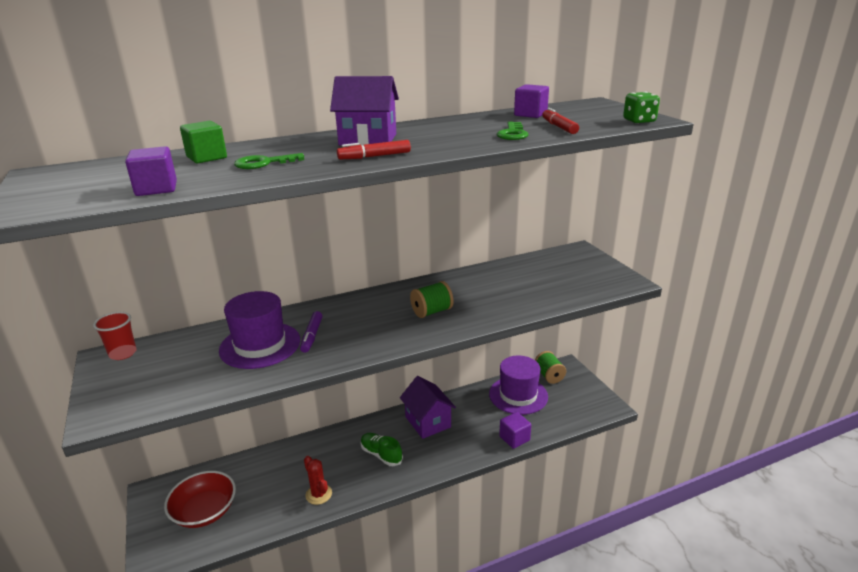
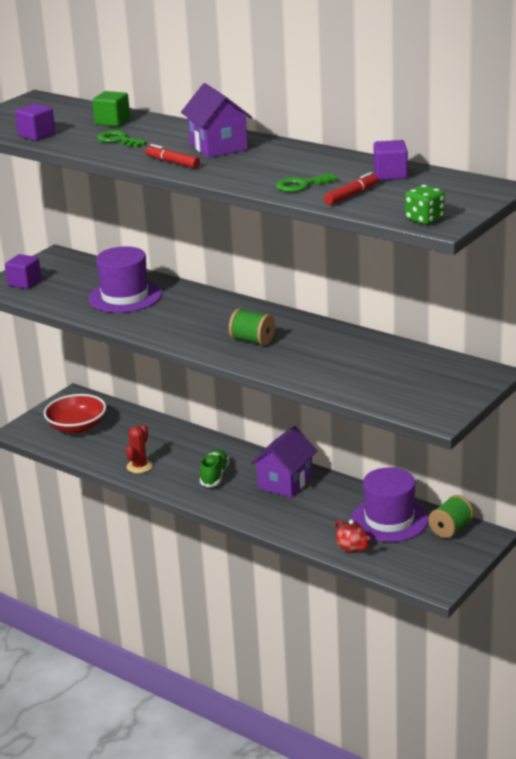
camera: 60 degrees right, 0 degrees up
(123, 353) = (65, 258): red cup -> none
(312, 336) = (158, 309): purple marker -> none
(514, 438) = (314, 539): purple cube -> purple cube (24, 283)
(539, 425) = (352, 548): none -> red teapot

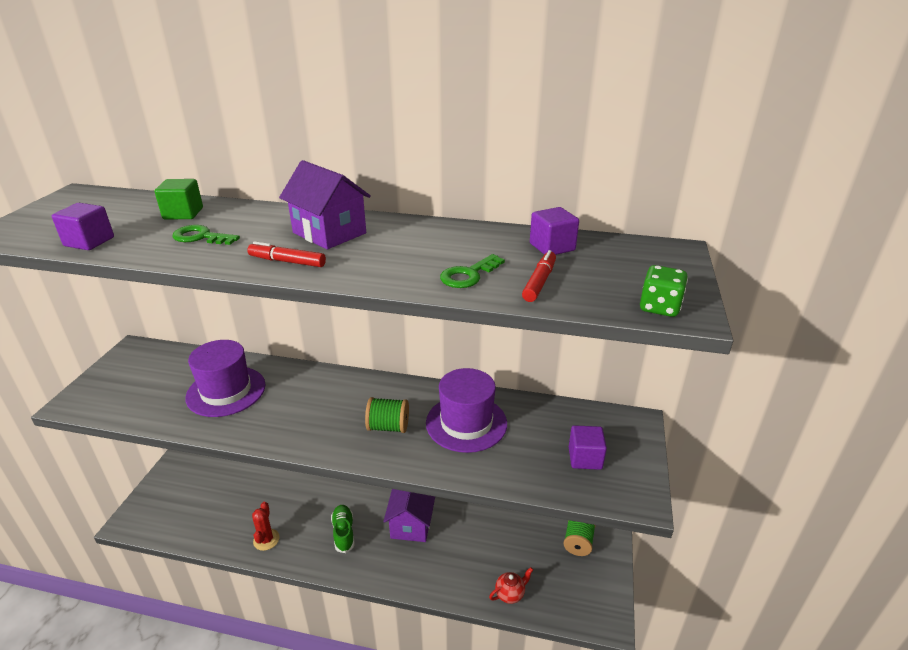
camera: 25 degrees left, 5 degrees up
(24, 283) = (105, 392): purple cube -> purple cube (585, 458)
(77, 427) = (187, 502): red bowl -> none
(352, 548) = (510, 594): red teapot -> red teapot turned 60 degrees counterclockwise
(389, 520) = (522, 546): purple hat -> purple hat (466, 423)

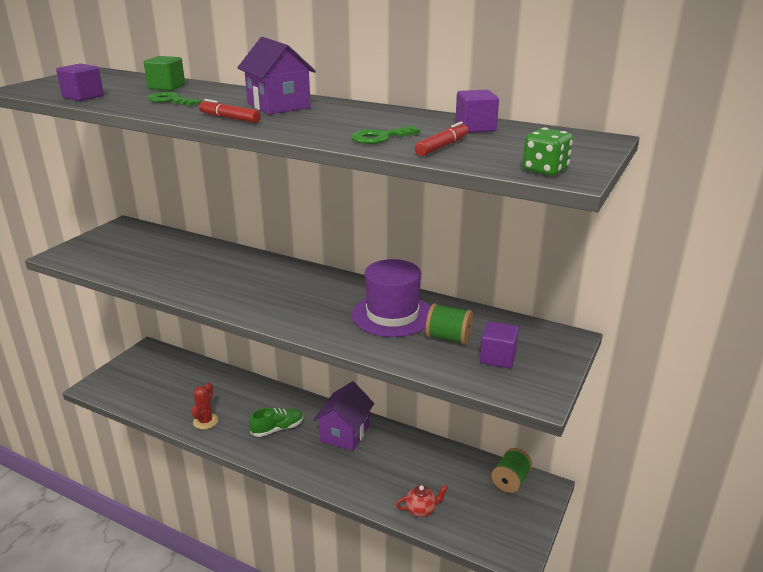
camera: 15 degrees right, 5 degrees down
(226, 391) = (186, 263): purple hat -> none
(343, 533) = (277, 429): green shoe -> green shoe turned 60 degrees clockwise
(388, 427) = (317, 307): green spool -> green spool (448, 338)

